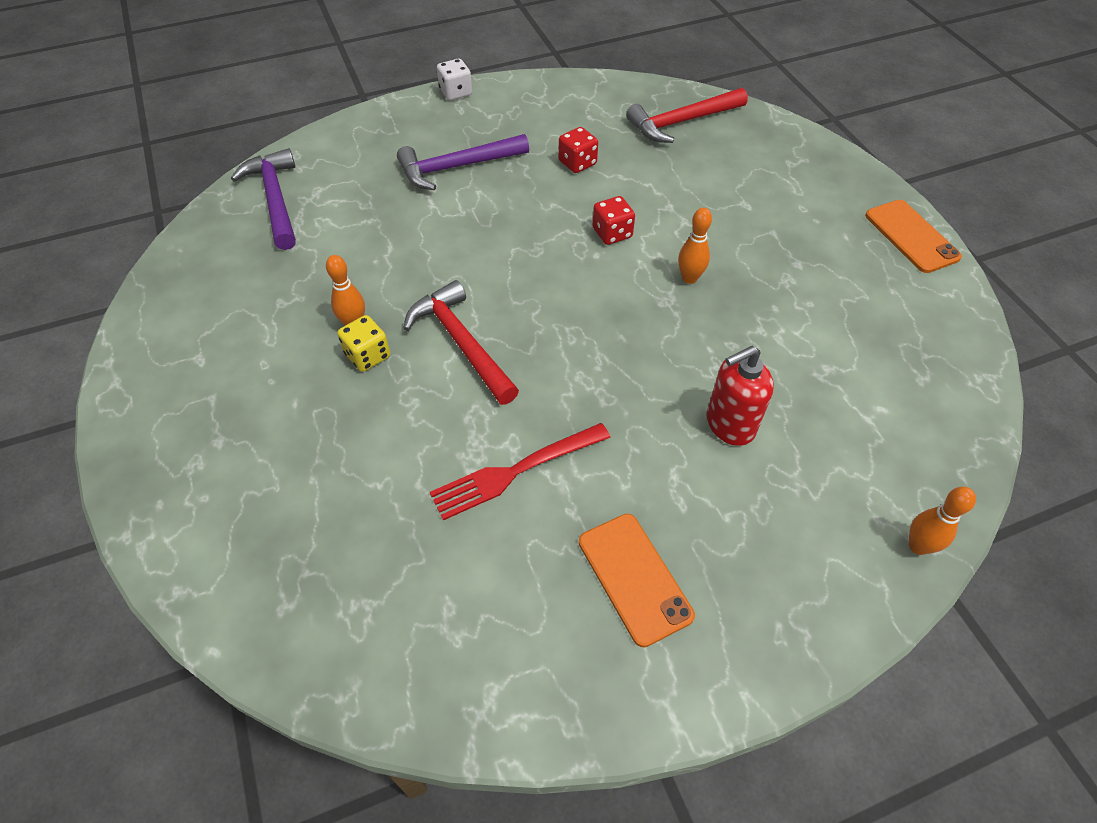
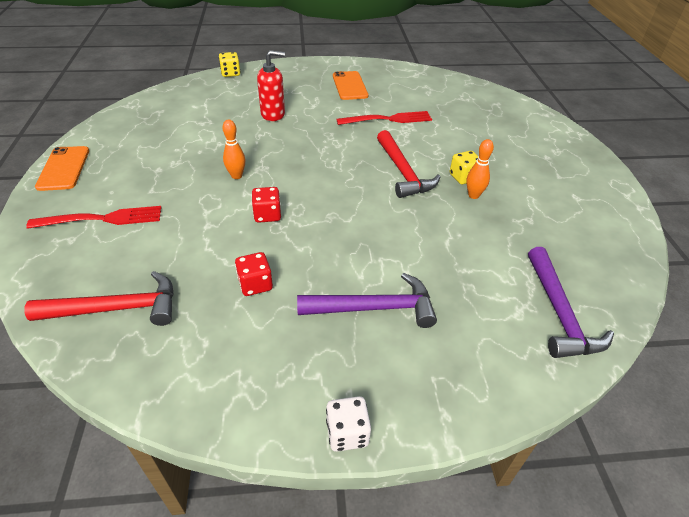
camera: 165 degrees left, 10 degrees down
(786, 188) = (102, 219): none -> red fork
(918, 546) = (230, 73): orange bowling pin -> yellow dice

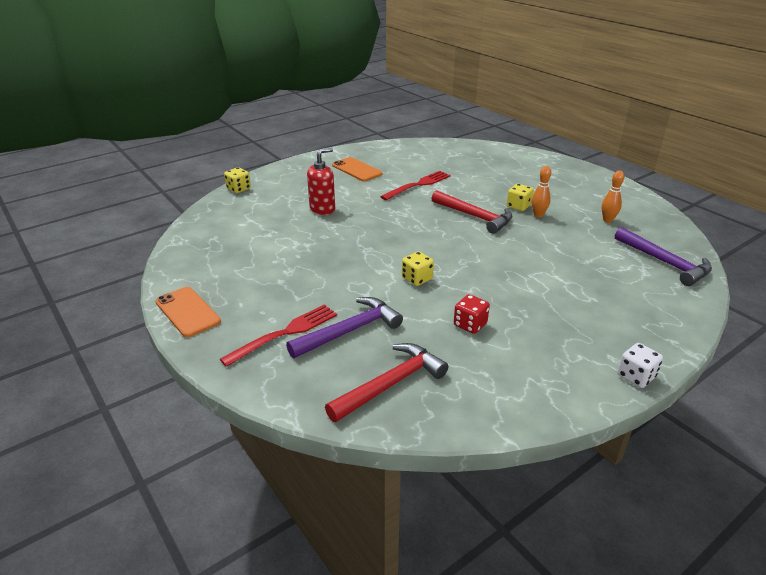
camera: 30 degrees left, 10 degrees down
(236, 176) = (355, 262): orange bowling pin -> orange bowling pin (607, 220)
(267, 215) = (417, 279): red dice -> yellow dice
(374, 308) = (563, 304): purple hammer -> purple hammer (349, 331)

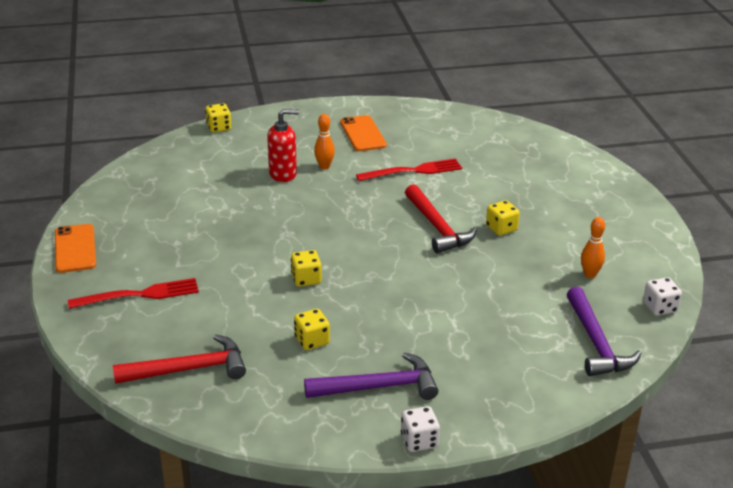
camera: 25 degrees right, 0 degrees up
(349, 331) = (196, 310): purple hammer -> purple hammer (378, 387)
(470, 324) = (312, 340): red dice -> yellow dice
(538, 215) = (512, 245): orange bowling pin -> orange bowling pin (324, 166)
(673, 228) = (659, 307): none -> white dice

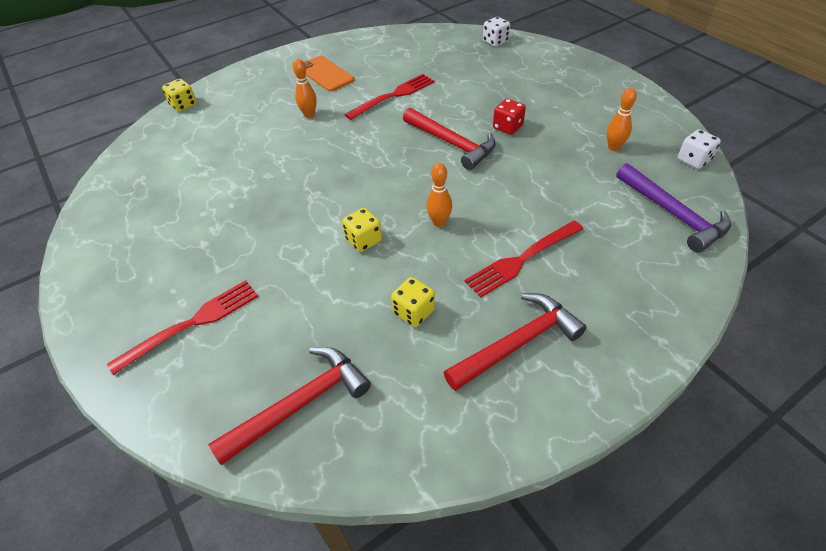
camera: 20 degrees left, 15 degrees up
(75, 249) = (87, 290): orange phone -> none
(283, 174) = (274, 134): red soap dispenser -> none
(378, 387) = (517, 343): purple hammer -> red hammer
(379, 285) = (439, 222): none -> orange bowling pin
(419, 441) = (603, 396): white dice -> white dice (495, 41)
(429, 333) = (522, 259): none -> red fork
(501, 228) = (507, 127): yellow dice -> red dice

